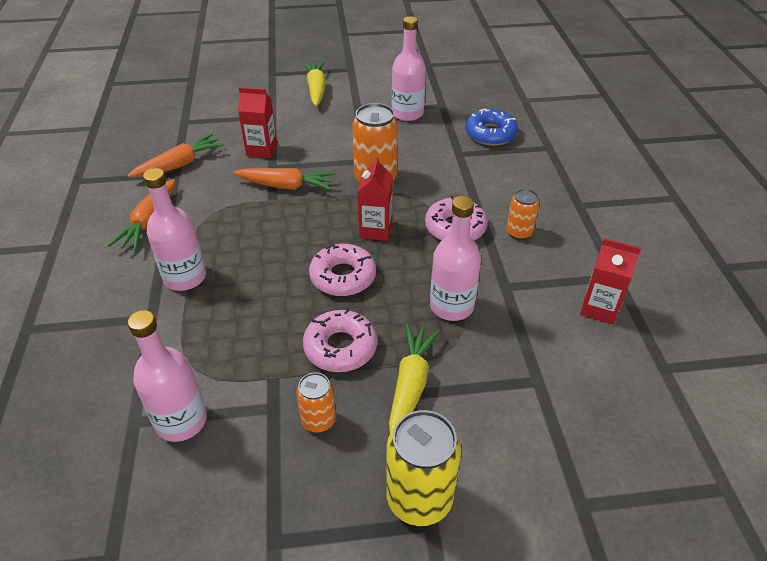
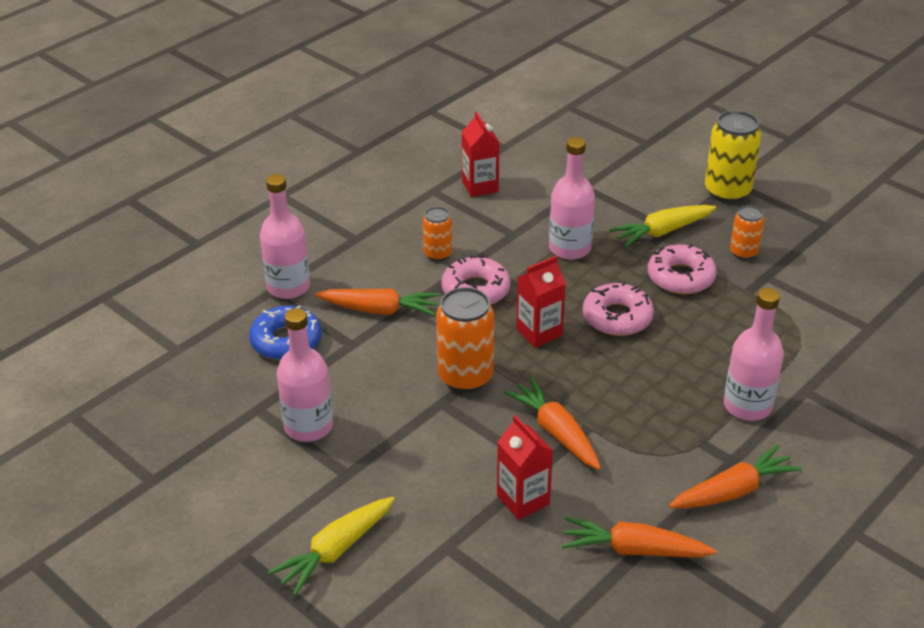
camera: 130 degrees left, 5 degrees down
(181, 421) = (835, 307): pink bottle -> pink bottle (288, 287)
(481, 178) = (379, 310): none -> orange carrot

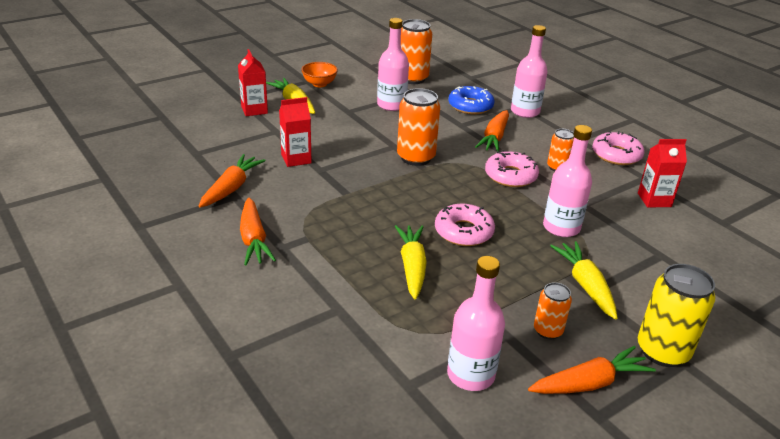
camera: 100 degrees right, 5 degrees down
(197, 417) = (412, 78): none -> orange can
(250, 534) = (319, 84): none -> orange bowl
(539, 332) = (454, 193): red carton -> red carton (254, 110)
(556, 432) = (348, 181): orange carrot -> orange carrot (589, 383)
(680, 277) = (512, 279): pink donut -> pink donut (616, 155)
(704, 348) = (412, 267): none -> yellow carrot
(747, 406) = (335, 271): pink bottle -> pink bottle (470, 375)

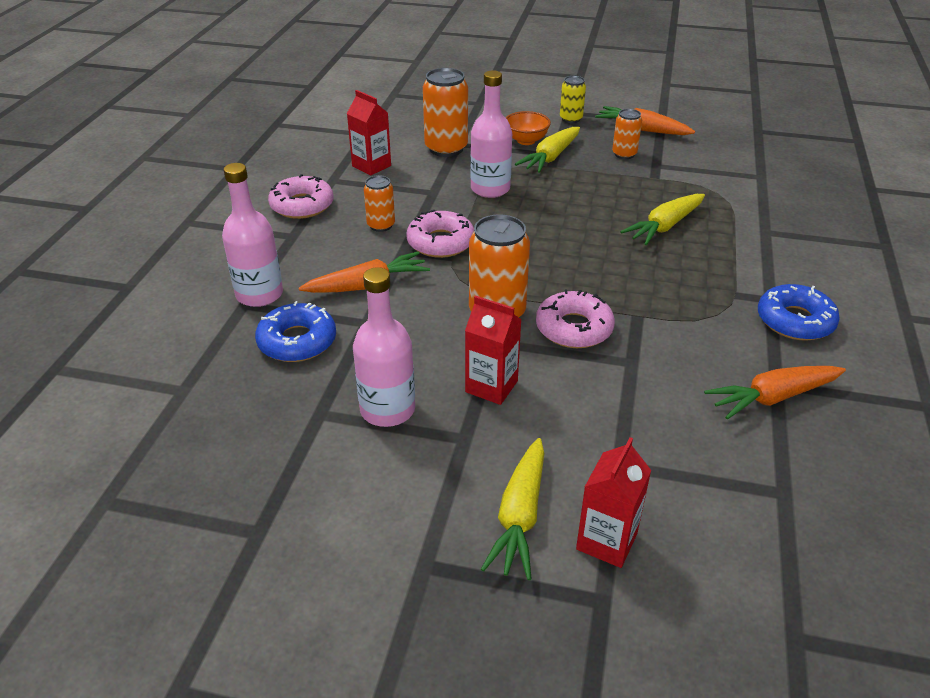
camera: 130 degrees left, 5 degrees up
(253, 239) = (795, 321): orange carrot -> blue donut
(296, 159) = (644, 395): red carton -> red carton (491, 386)
(319, 84) = (416, 539): orange bowl -> orange bowl (526, 141)
(412, 78) = (260, 446): orange can -> orange can (446, 148)
(463, 232) = (577, 226): pink donut -> pink donut (574, 328)
(470, 375) = (712, 162): pink bottle -> none
(662, 351) = (571, 119): yellow can -> yellow can, size x0.57

